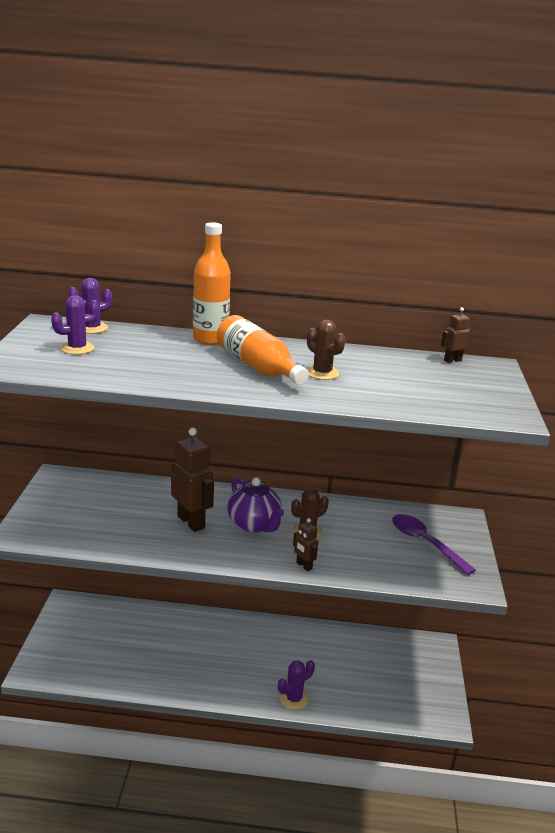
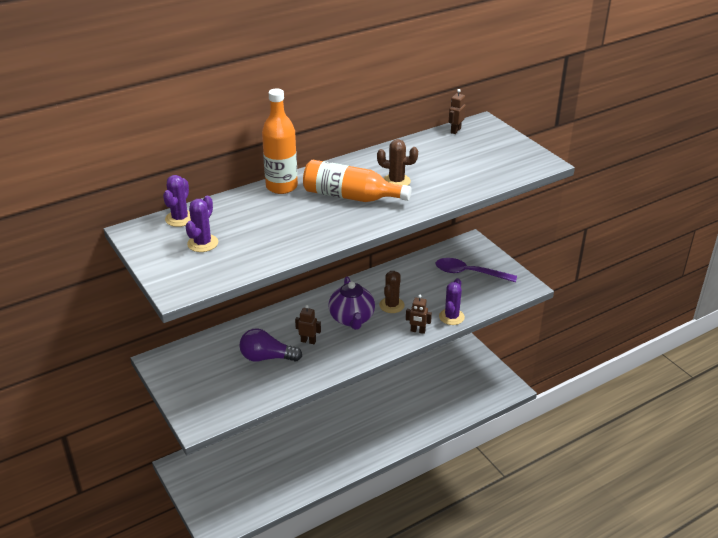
camera: 35 degrees left, 10 degrees up
(139, 516) = (267, 357): none -> purple light bulb
(191, 522) = (308, 341): brown robot -> brown robot, size x0.50
(254, 524) = (352, 319): purple teapot -> purple teapot turned 60 degrees clockwise
(294, 699) = (412, 432): purple cactus -> purple cactus (451, 317)

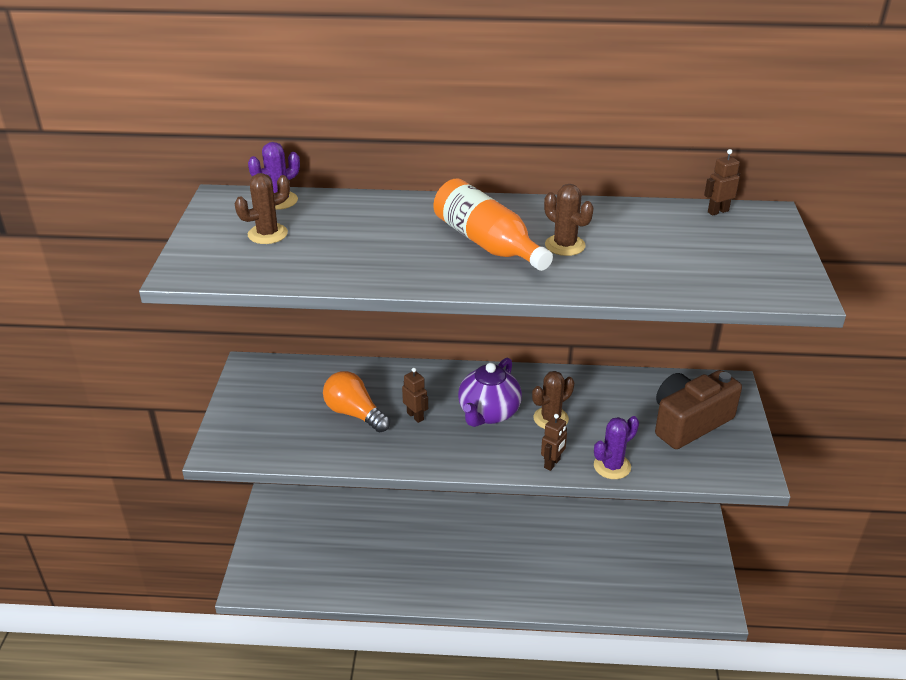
camera: 35 degrees right, 0 degrees up
(203, 243) = (267, 234): purple cactus -> brown cactus
(267, 357) = (354, 413): purple light bulb -> orange light bulb
(281, 187) = (423, 205): orange bottle -> none
(417, 331) = (552, 463): brown robot -> brown robot turned 105 degrees counterclockwise
(469, 273) = (689, 422): purple spoon -> brown camera

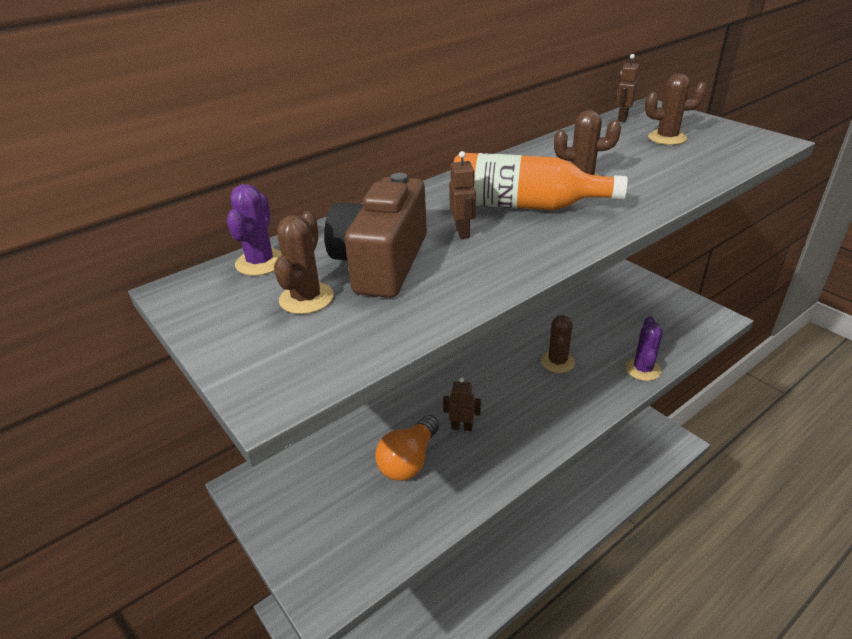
camera: 40 degrees left, 0 degrees up
(354, 413) = (409, 460): orange light bulb -> orange light bulb turned 60 degrees counterclockwise
(488, 413) = (511, 387): purple teapot -> none
(552, 463) = (607, 394): brown robot -> brown robot (463, 232)
(689, 422) = (638, 309): brown camera -> brown camera (381, 263)
(714, 246) = (667, 138): none -> brown cactus

